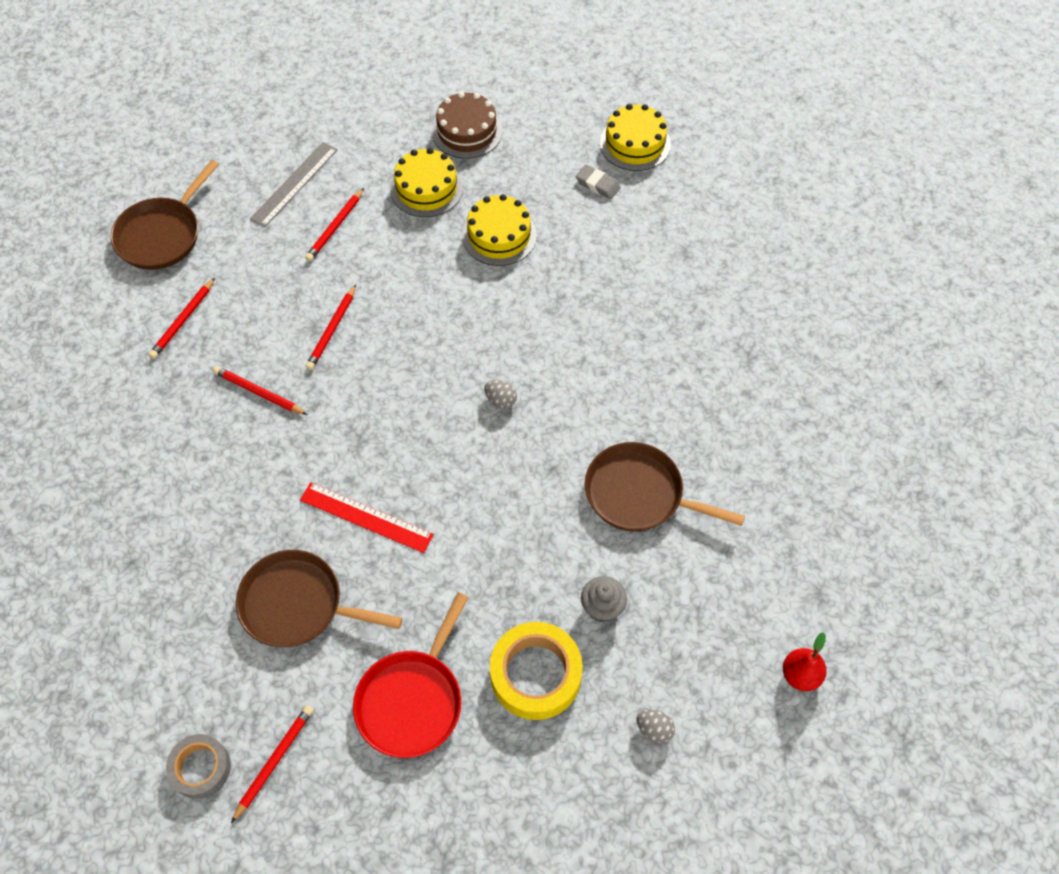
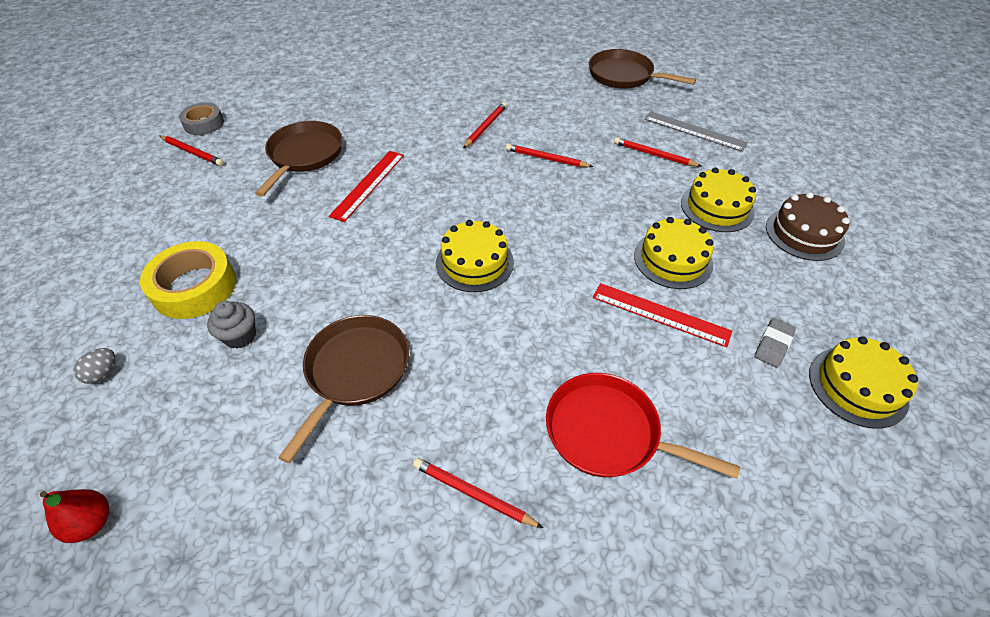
camera: 90 degrees right, 10 degrees down
(183, 320) = (548, 90): red pencil -> red pencil (473, 494)
(412, 700) = (206, 214): red pan -> red pan (608, 432)
(500, 400) = (474, 262): grey egg -> yellow cake
(566, 255) = (660, 314): none -> red ruler

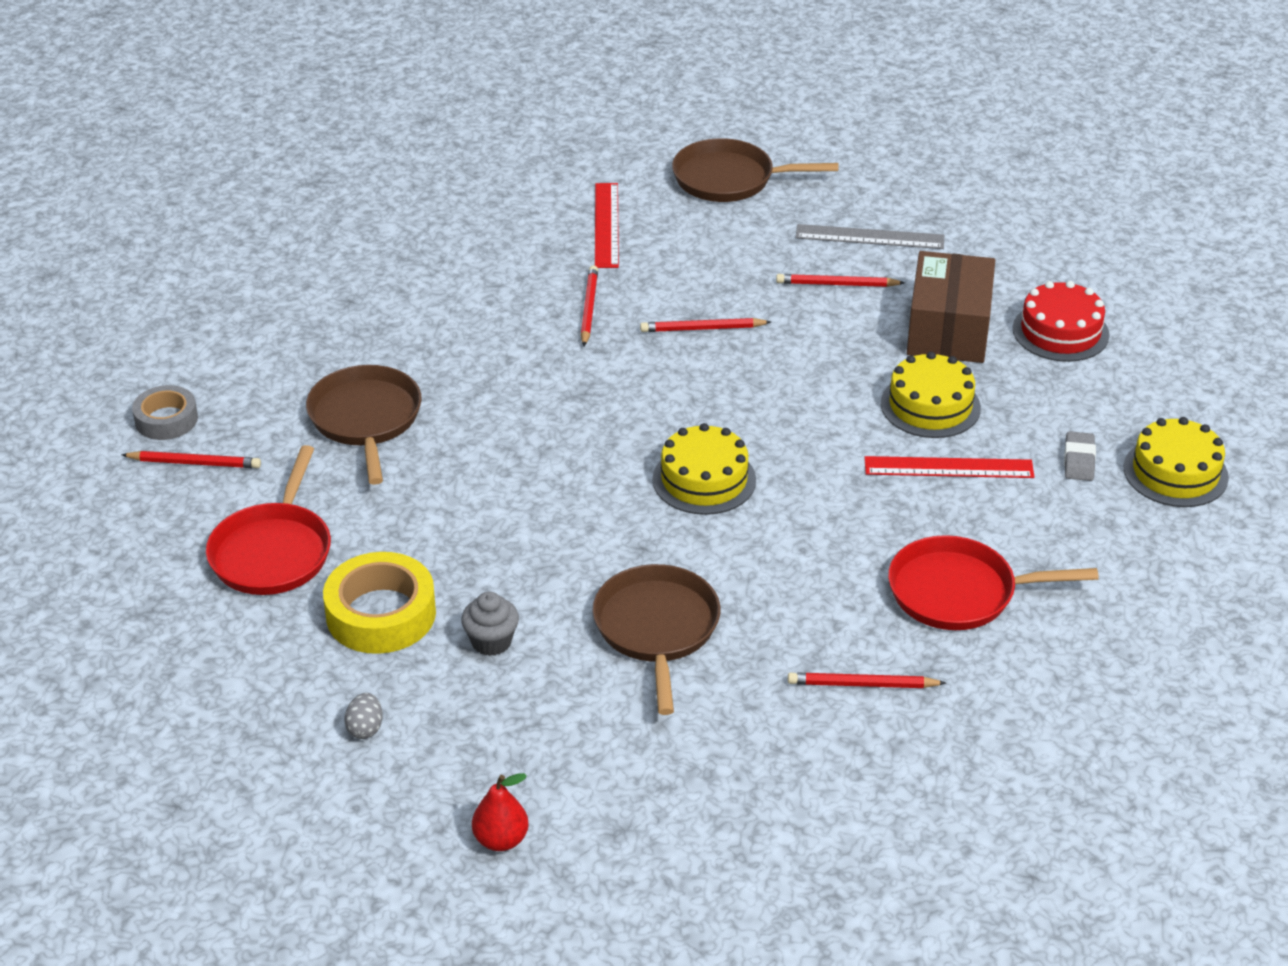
camera: 25 degrees left, 10 degrees down
(177, 221) = (273, 552): none -> red pan
(368, 184) = (492, 431): red ruler -> red ruler (606, 225)
(717, 207) = (948, 329): yellow cake -> brown box
(804, 233) = (1060, 332): brown cake -> red cake

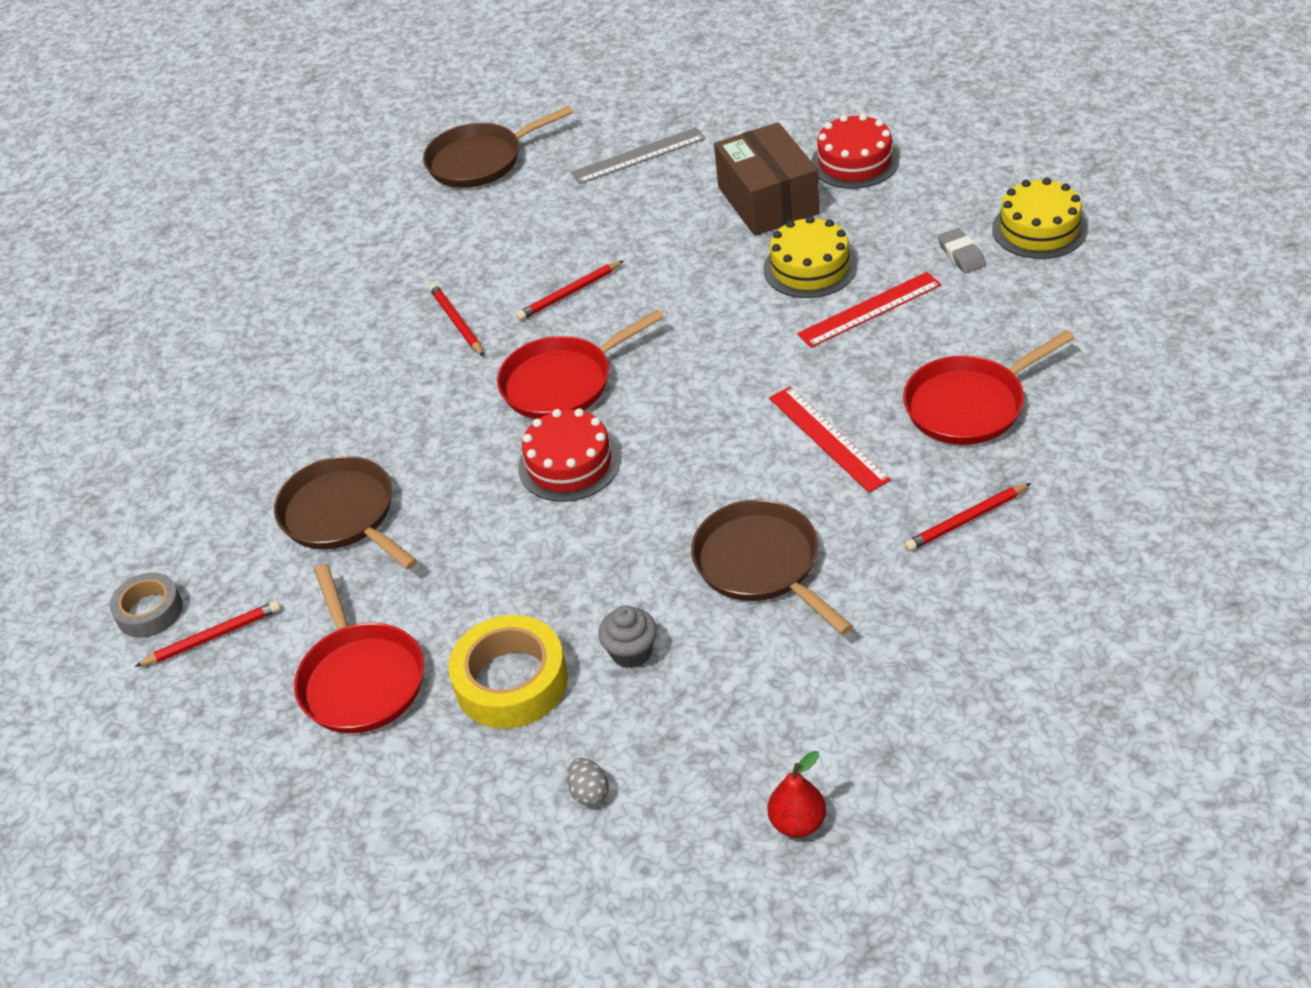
camera: 25 degrees left, 5 degrees up
(576, 469) = (569, 463): none -> red cake
(606, 225) = (409, 245): red ruler -> red ruler (828, 438)
(630, 400) = (562, 382): none -> red pan
(704, 479) = (685, 418): yellow cake -> none
(837, 284) = (647, 206): red pencil -> none

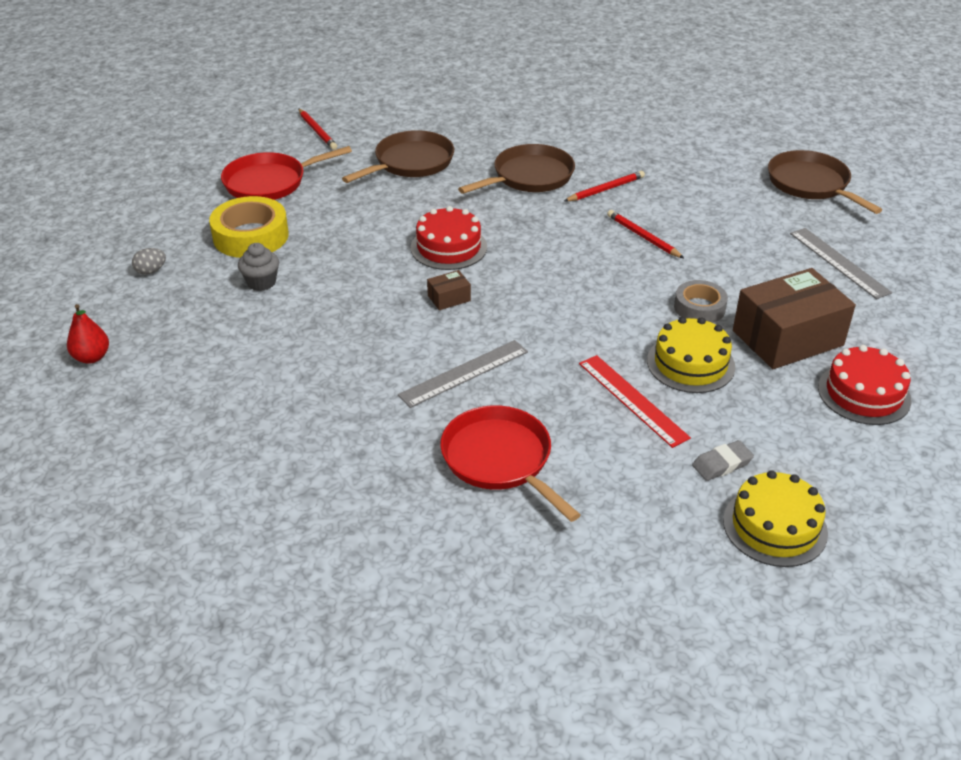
camera: 80 degrees right, 5 degrees down
(149, 611) = (343, 109): grey tape -> grey tape (699, 308)
(562, 382) = (537, 239): red pan -> none
(682, 458) = (449, 298): none -> brown box
(761, 564) = (330, 339): brown pan -> brown pan (529, 177)
(828, 438) = (464, 373): red ruler -> grey ruler
(966, 520) = (356, 451): red pencil -> none

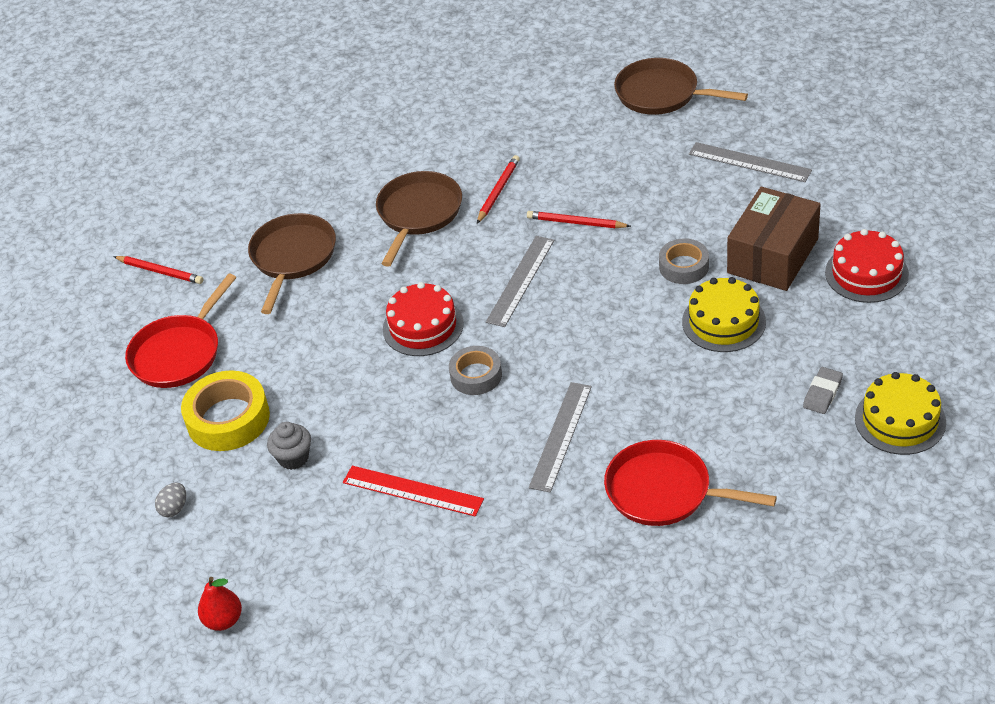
camera: 30 degrees left, 5 degrees up
(449, 298) = (476, 375): brown box -> grey tape
(555, 253) = (520, 280): none -> grey ruler
(632, 400) = (711, 379): red ruler -> red ruler (412, 491)

